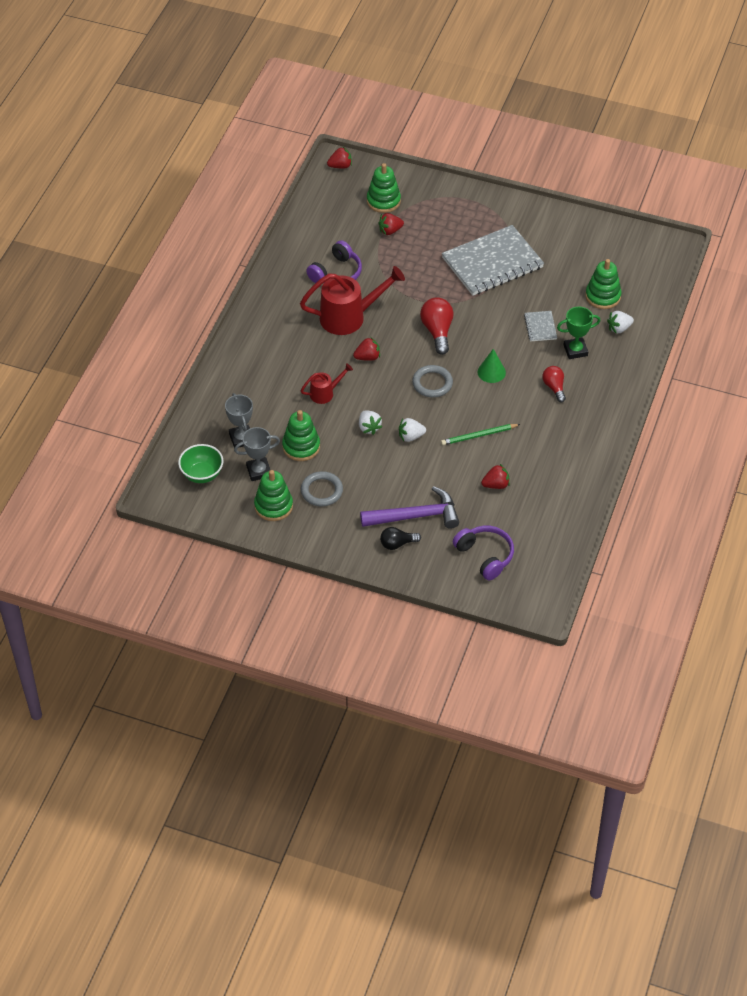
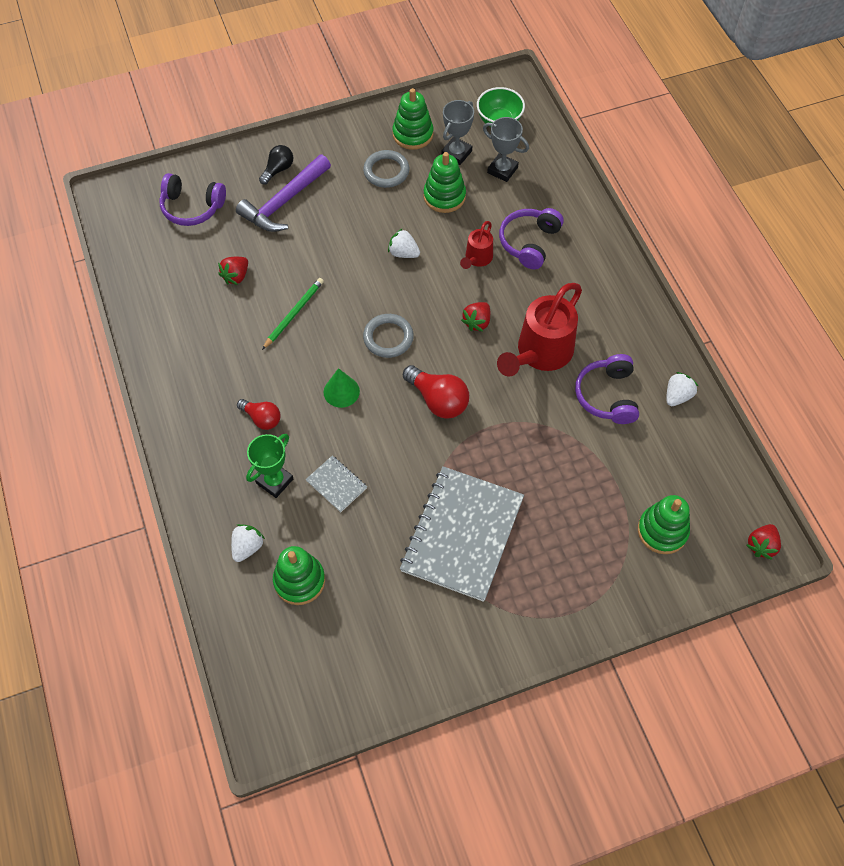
camera: 140 degrees right, 10 degrees up
(280, 381) = (529, 242): none -> purple headphones
(390, 231) = (612, 493): red strawberry -> none
(411, 436) = (357, 270): white strawberry -> white strawberry (677, 396)

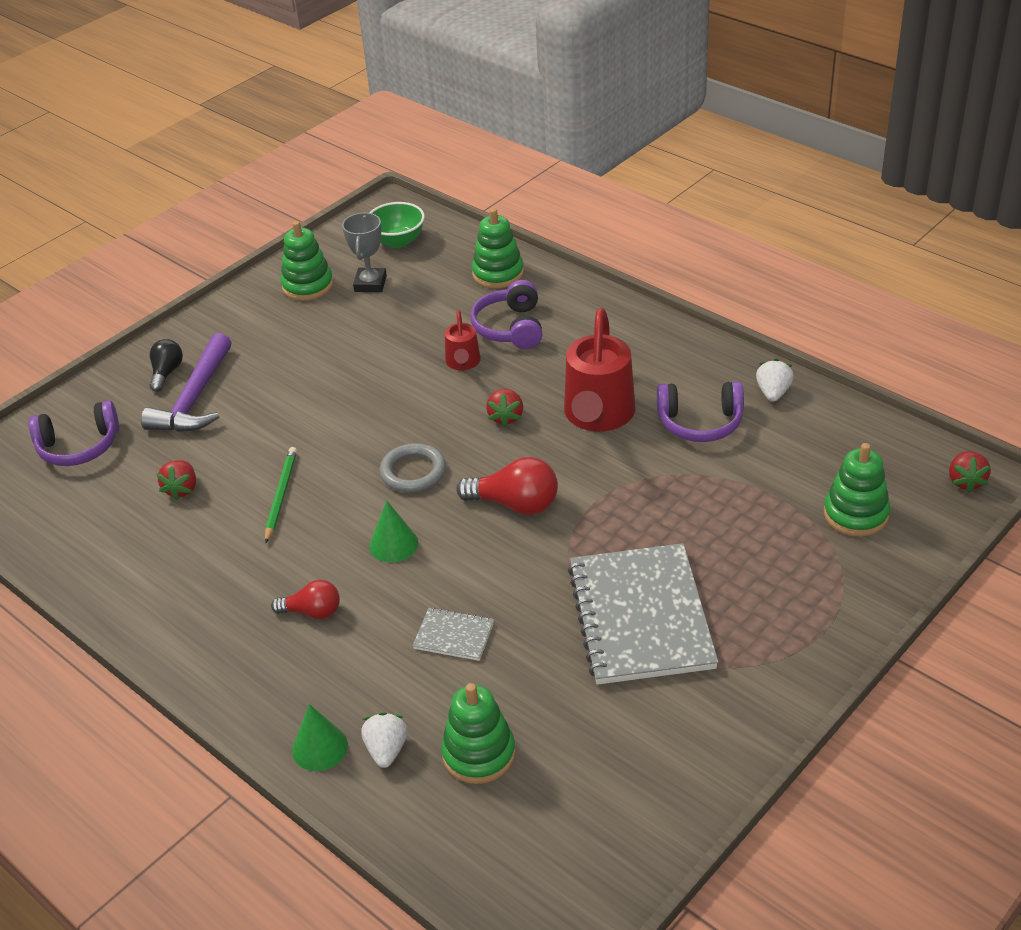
camera: 25 degrees left, 20 degrees down
(210, 523) = (320, 747): none -> green cone
(275, 481) = (373, 667): green trophy -> none
(386, 171) = (300, 327): grey ring -> none
(403, 253) = (374, 390): white strawberry -> none
(444, 196) = (384, 324): green stacking toy -> green stacking toy (498, 273)
(502, 170) = (433, 279): grey trophy -> none
(607, 396) = (700, 422): purple headphones -> purple headphones turned 60 degrees counterclockwise

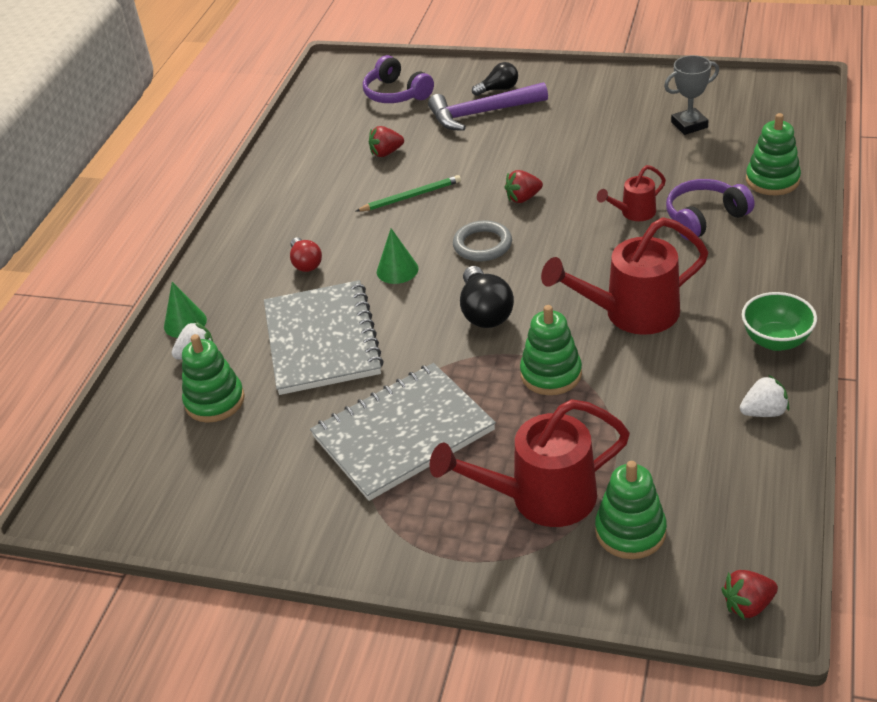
camera: 65 degrees right, 0 degrees up
(307, 286) = (656, 98): green stacking toy -> green stacking toy (551, 374)
(398, 241) = (760, 112): green bowl -> green bowl (776, 341)
(454, 636) = (322, 340): grey notebook -> grey notebook, size x2.31
(506, 417) = (585, 264): red strawberry -> red strawberry (523, 198)
(515, 504) = (485, 312): red light bulb -> black light bulb
(700, 422) = (676, 379): purple headphones -> none
(785, 553) = (540, 498): none -> red watering can

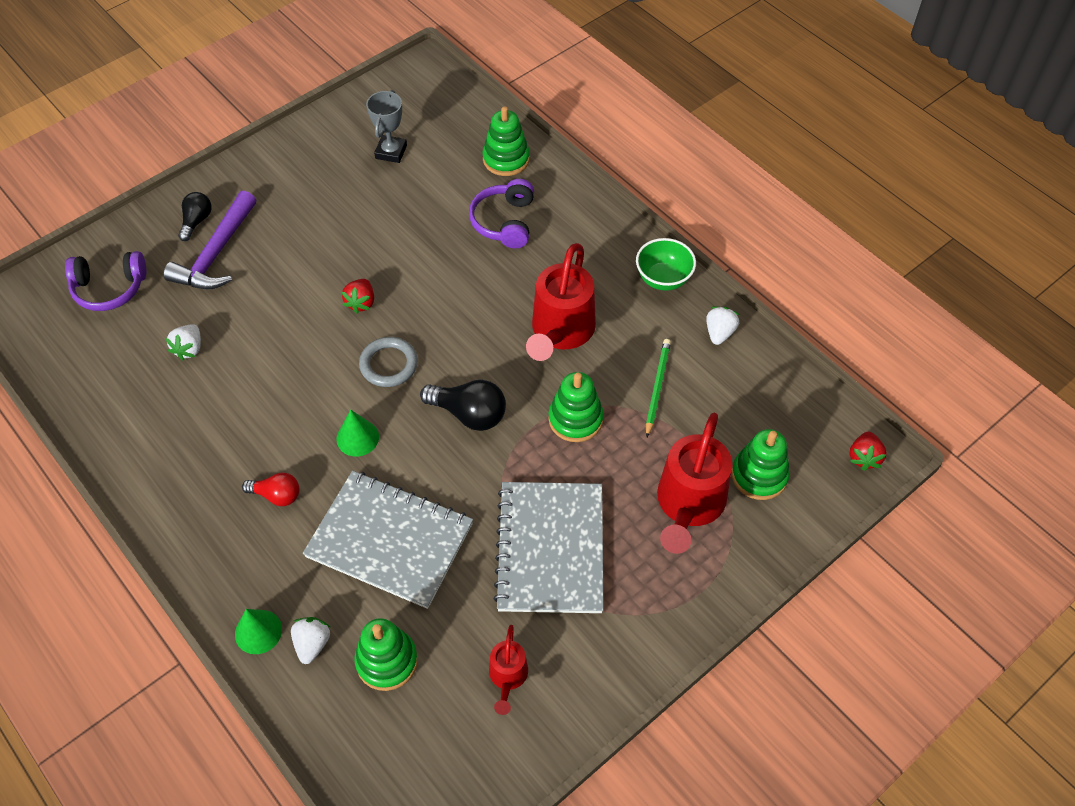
camera: 60 degrees left, 15 degrees up
(386, 153) = (189, 349): red strawberry -> white strawberry
(410, 196) = (271, 370): green pencil -> green pencil (657, 387)
(633, 213) = (455, 254): red watering can -> red watering can (507, 677)

